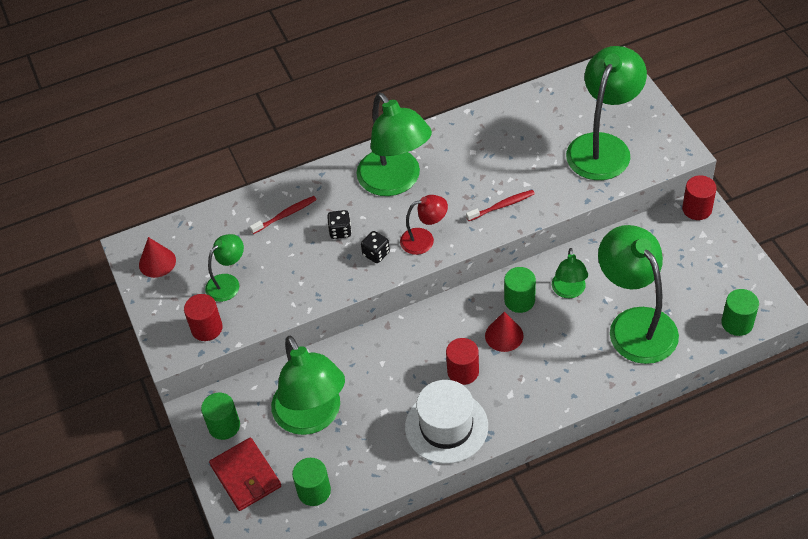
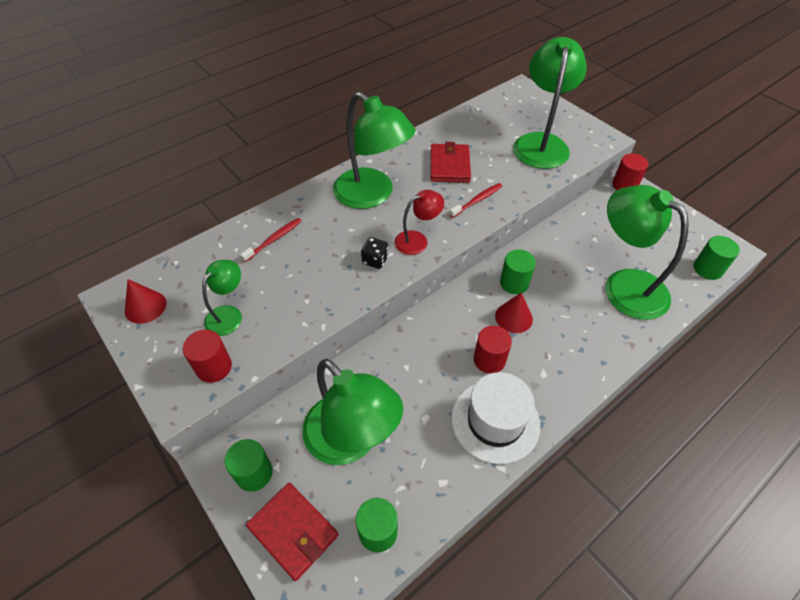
camera: 20 degrees left, 0 degrees up
(340, 231) = (333, 245): black dice -> none
(489, 159) = (449, 166): none -> red wallet
(569, 291) = (553, 267): green lamp -> none

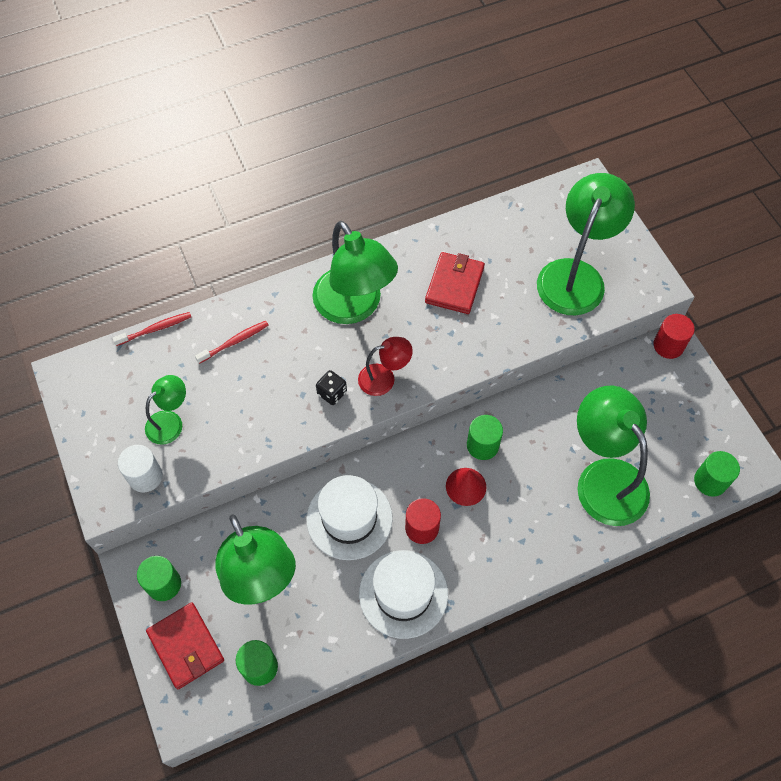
camera: 15 degrees right, 10 degrees up
(145, 307) = (93, 393): red cone -> none
(214, 367) = (145, 476): red cylinder -> white cylinder
(420, 367) = (349, 518): none -> white hat
(477, 200) = (468, 341): red toothbrush -> red toothbrush (155, 329)

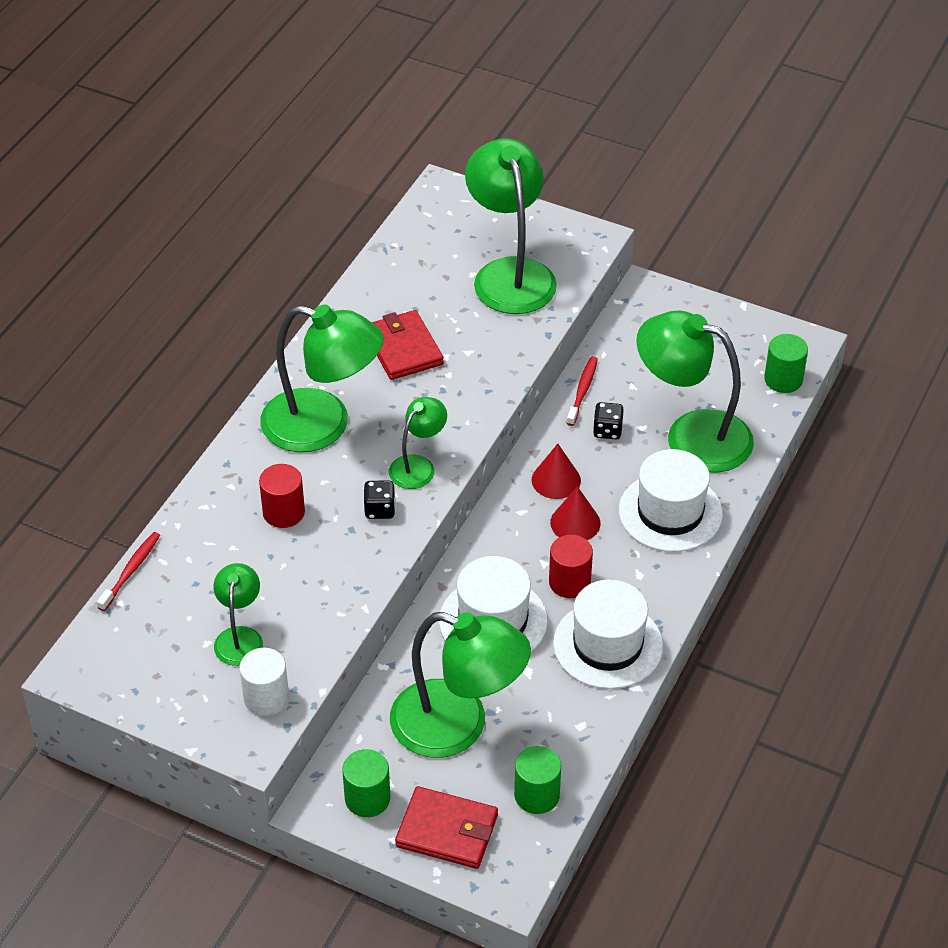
camera: 40 degrees left, 15 degrees down
(234, 342) = (231, 529): red toothbrush -> red toothbrush (582, 390)
(384, 378) = (418, 466): red lamp -> green lamp
(482, 445) = (556, 480): green cylinder -> red cone
(535, 526) = (670, 512): none -> white hat
(550, 433) = (607, 430): none -> black dice
(668, 345) = (641, 294): red cylinder -> red cylinder (283, 512)

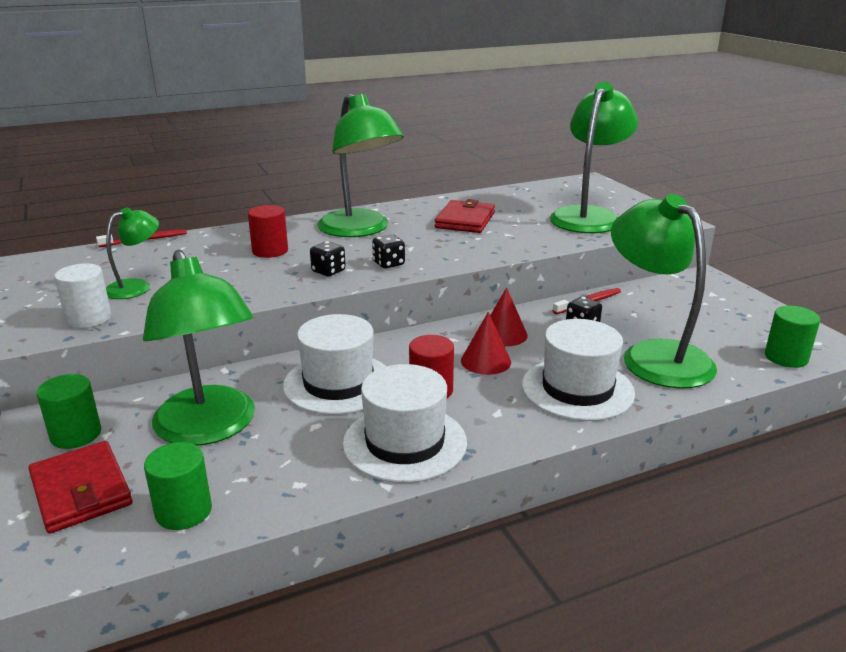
camera: 40 degrees right, 20 degrees down
(418, 466) = (388, 264): green lamp -> black dice

